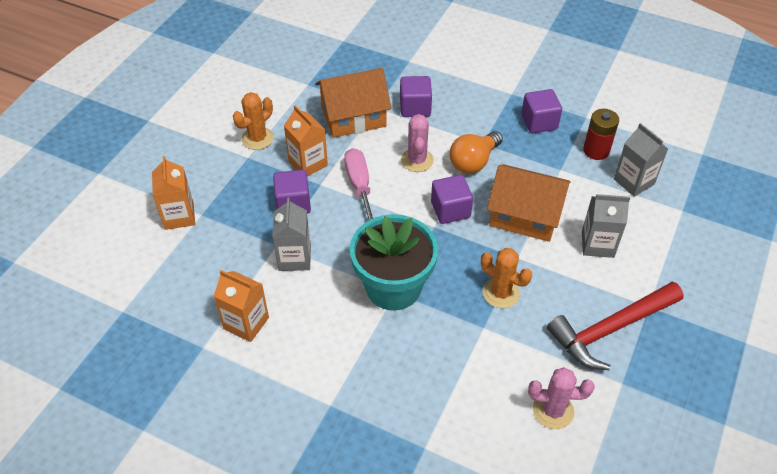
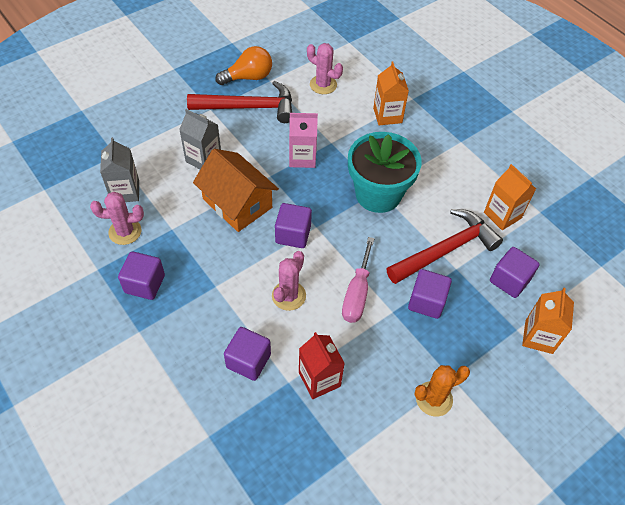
camera: 155 degrees left, 5 degrees up
(219, 255) = (509, 280): none -> purple cube
(294, 258) = (445, 250): grey carton -> red hammer
(308, 163) = (394, 341): orange carton -> orange carton (387, 115)
(353, 117) = (319, 379): orange house -> red carton
(473, 162) = (239, 270): orange light bulb -> orange light bulb (248, 77)
(501, 293) = (302, 157): orange cactus -> pink carton
(596, 150) = (125, 232): red battery -> pink cactus

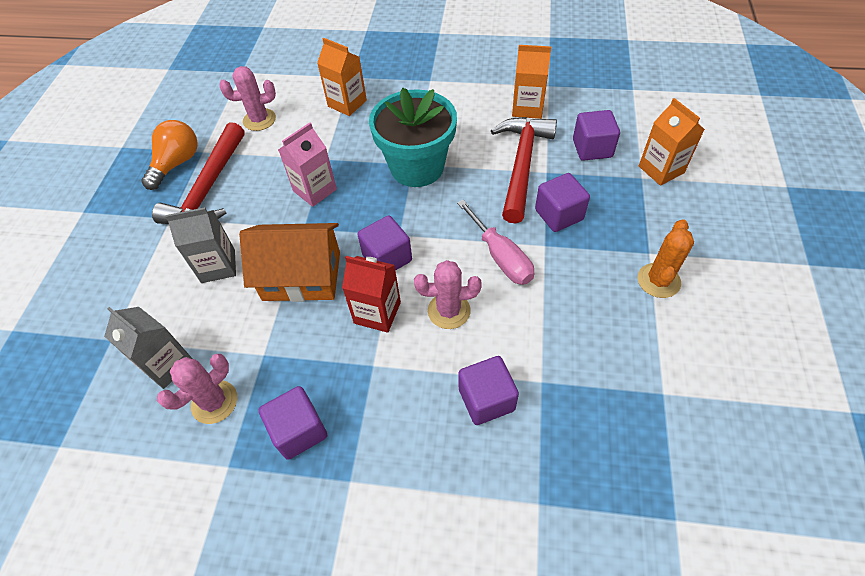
camera: 40 degrees left, 0 degrees up
(248, 107) = (209, 188): red hammer -> red hammer turned 150 degrees clockwise
(288, 296) = (449, 311): pink cactus -> pink cactus turned 75 degrees counterclockwise
(319, 379) = (562, 353): red carton -> red carton (377, 313)

